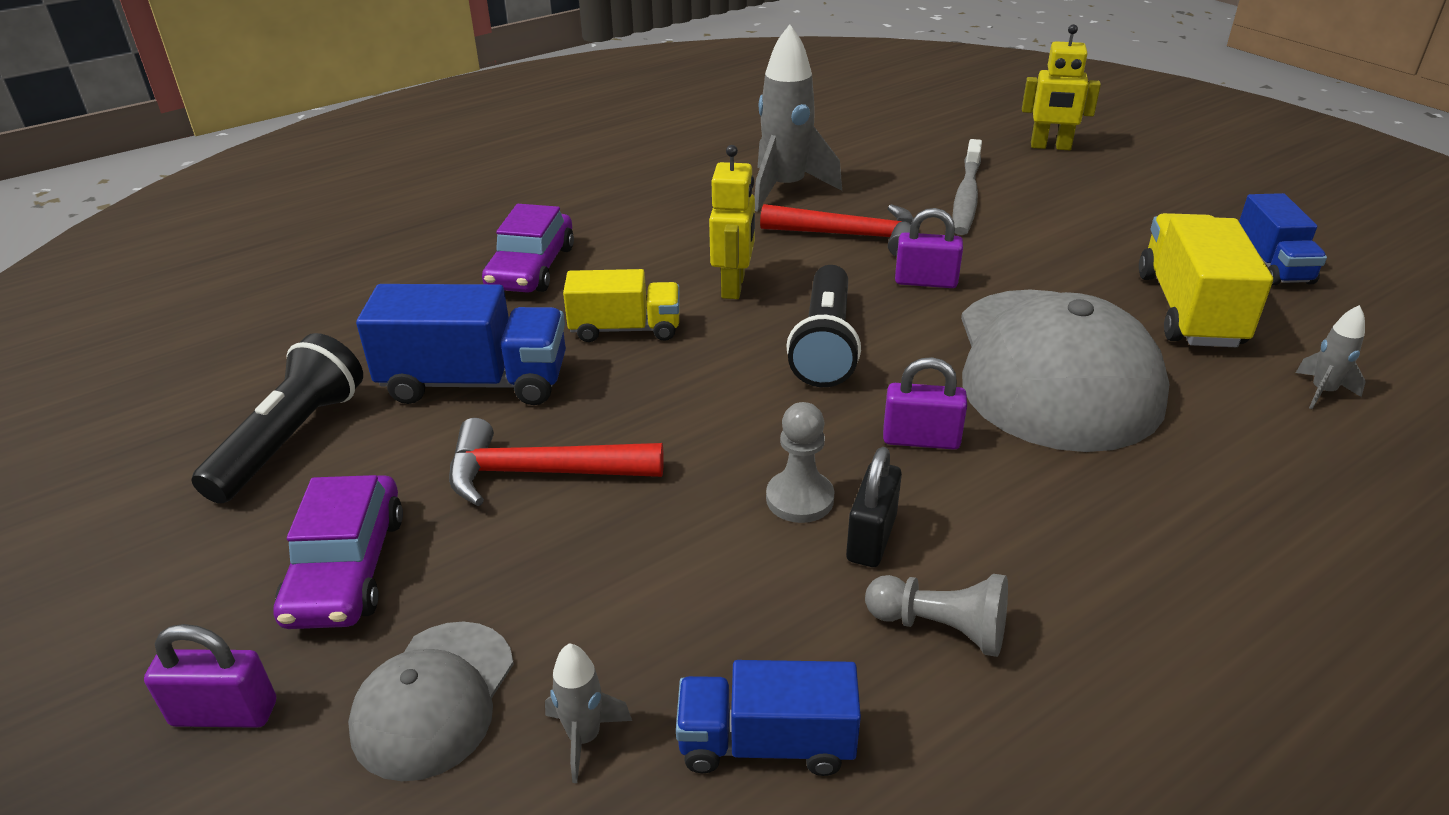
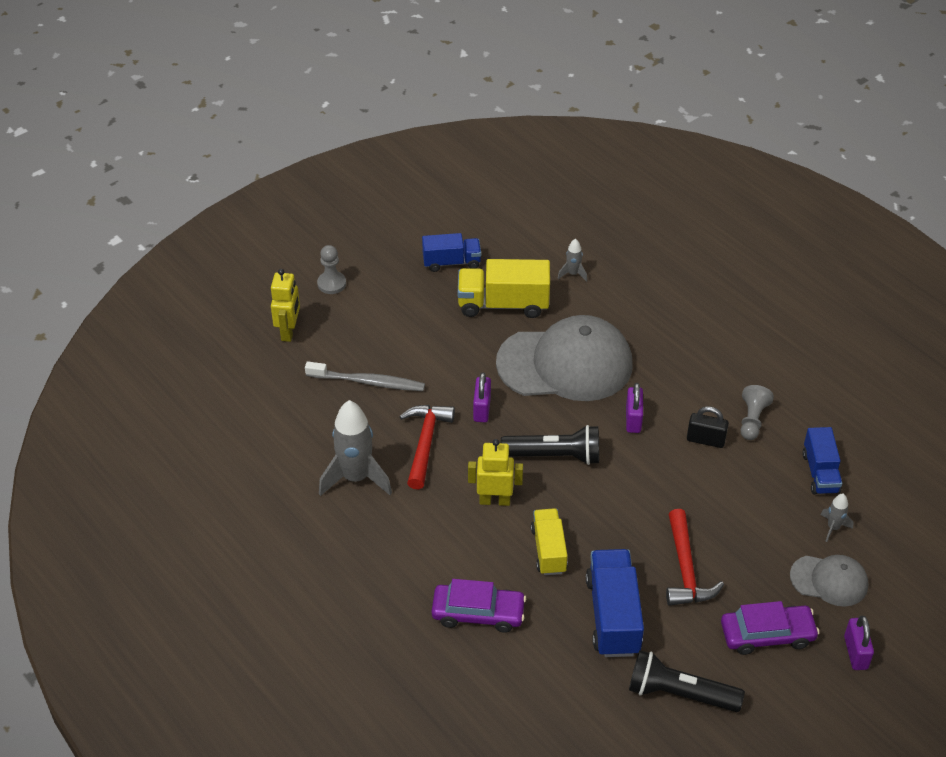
camera: 95 degrees left, 10 degrees up
(799, 499) = (685, 465): grey pawn -> grey pawn (331, 284)

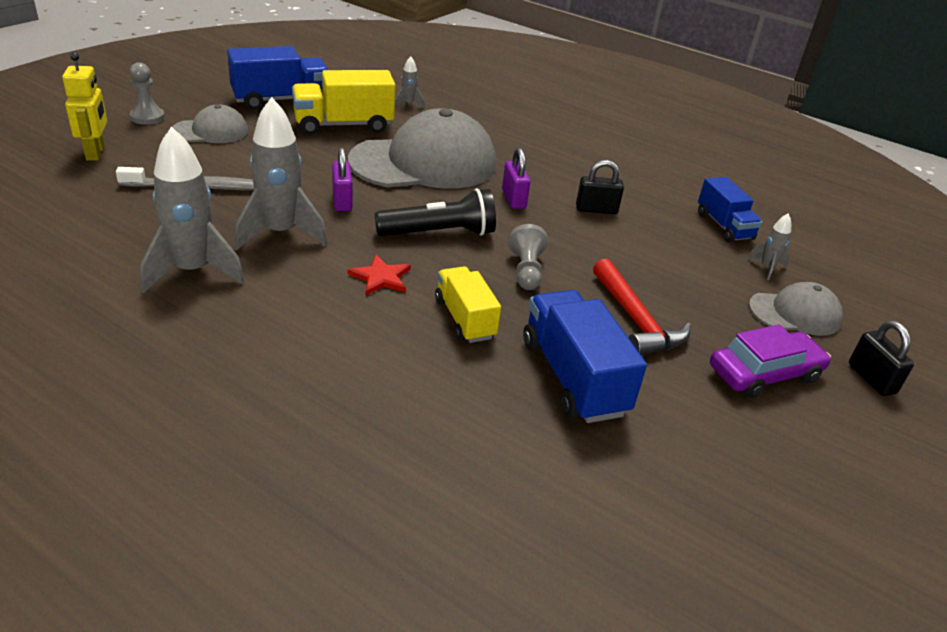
camera: 20 degrees left, 10 degrees down
(383, 307) = (210, 131): none -> grey cap
(425, 443) = (280, 233): red hammer -> grey rocket
(451, 262) = (281, 100): blue truck -> blue truck, size x1.54
(478, 613) = (393, 397): purple car -> none
(494, 500) = (381, 277): yellow robot -> red star
(679, 693) = (700, 455): black flashlight -> none
(752, 420) = (633, 192): grey pawn -> grey pawn (526, 271)
(855, 653) = (871, 378): purple padlock -> black padlock

